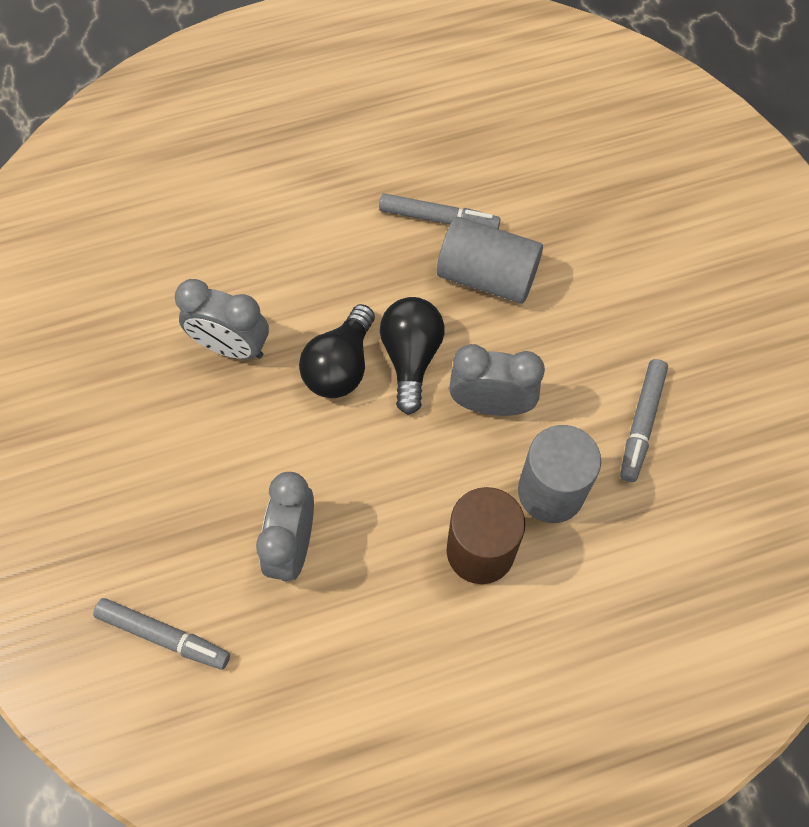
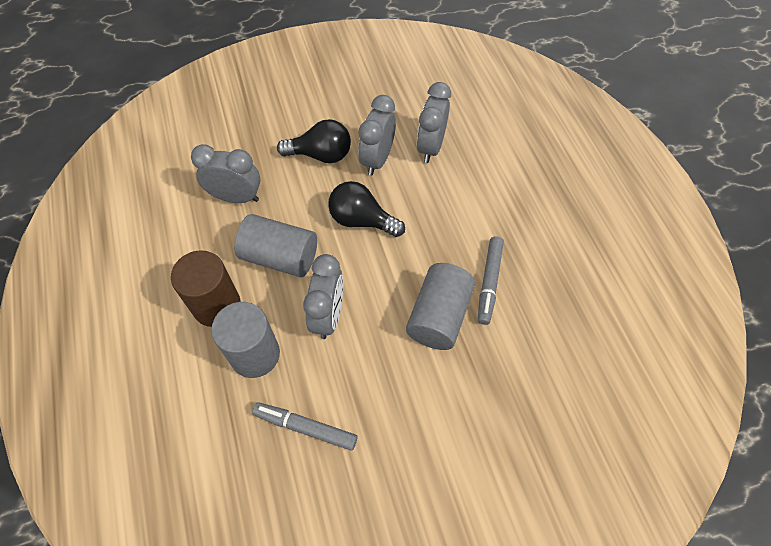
camera: 90 degrees right, 5 degrees down
(163, 636) = (191, 138): grey marker -> none
(213, 276) = (431, 147): none -> grey clock
(400, 472) = (280, 257): none -> grey cylinder
(411, 357) = (368, 263): black light bulb -> black light bulb (321, 155)

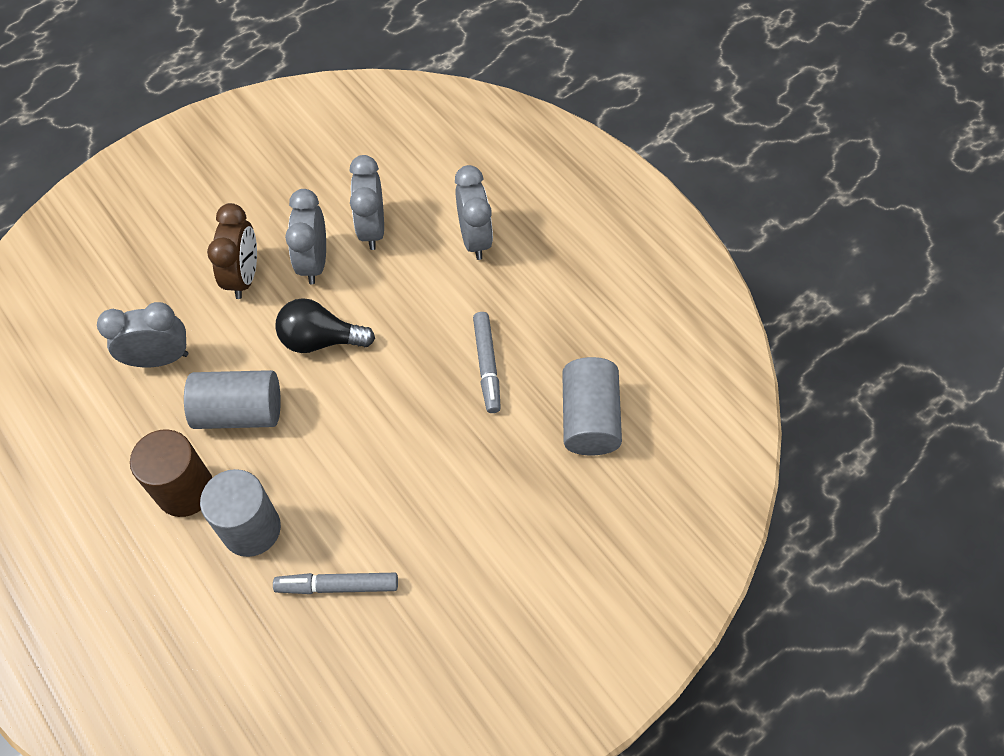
camera: 20 degrees left, 0 degrees up
(321, 155) = (244, 277): black light bulb -> brown clock
(328, 315) = (319, 459): grey clock -> grey clock (474, 239)
(439, 316) = (443, 420): grey cylinder -> grey cylinder (589, 418)

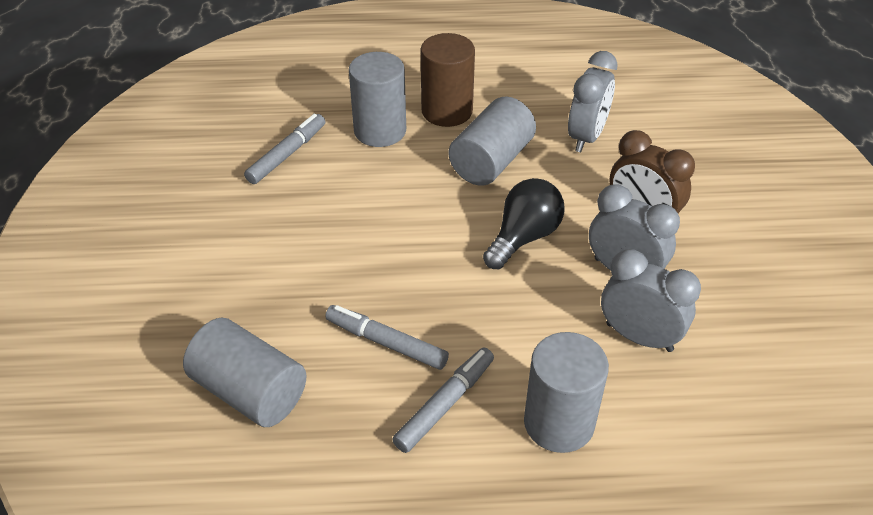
camera: 125 degrees right, 15 degrees down
(474, 239) = (559, 423): grey clock -> grey cylinder
(508, 303) = (445, 404): none -> grey marker

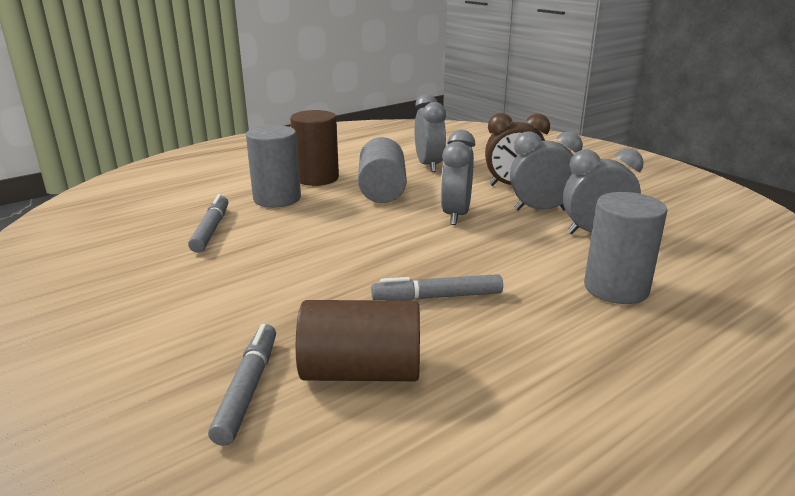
camera: 35 degrees left, 20 degrees down
(250, 391) = (361, 372): grey cylinder -> brown cylinder
(445, 404) = (530, 311): grey marker -> grey marker (248, 389)
(523, 237) = (456, 215): black light bulb -> grey clock

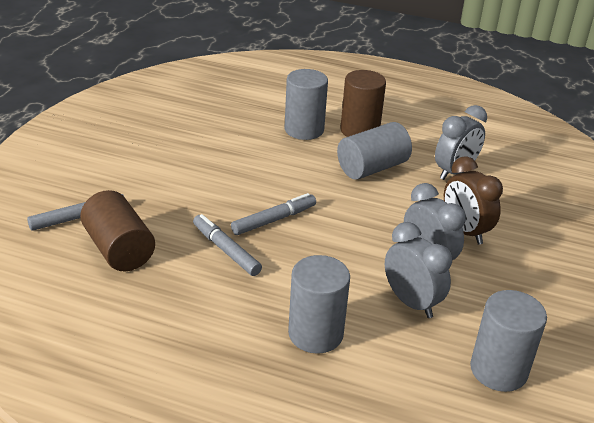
camera: 55 degrees right, 10 degrees up
(211, 230) = (231, 127): grey marker -> grey marker (274, 220)
(456, 215) = (365, 218): grey clock -> none
(701, 227) = (498, 370): none -> grey cylinder

